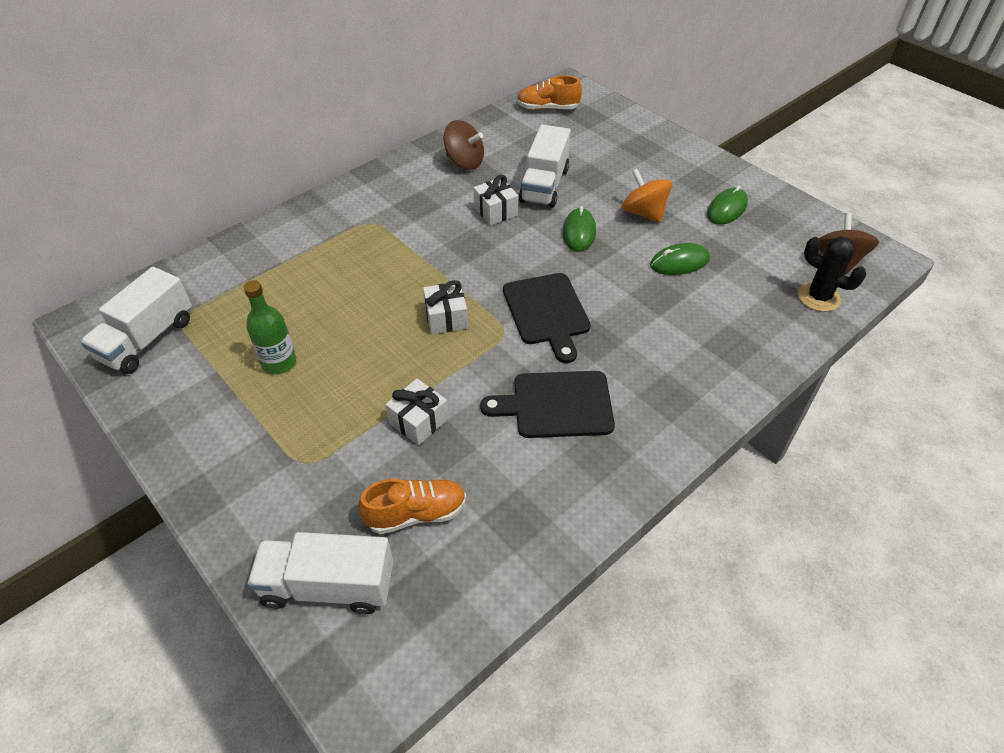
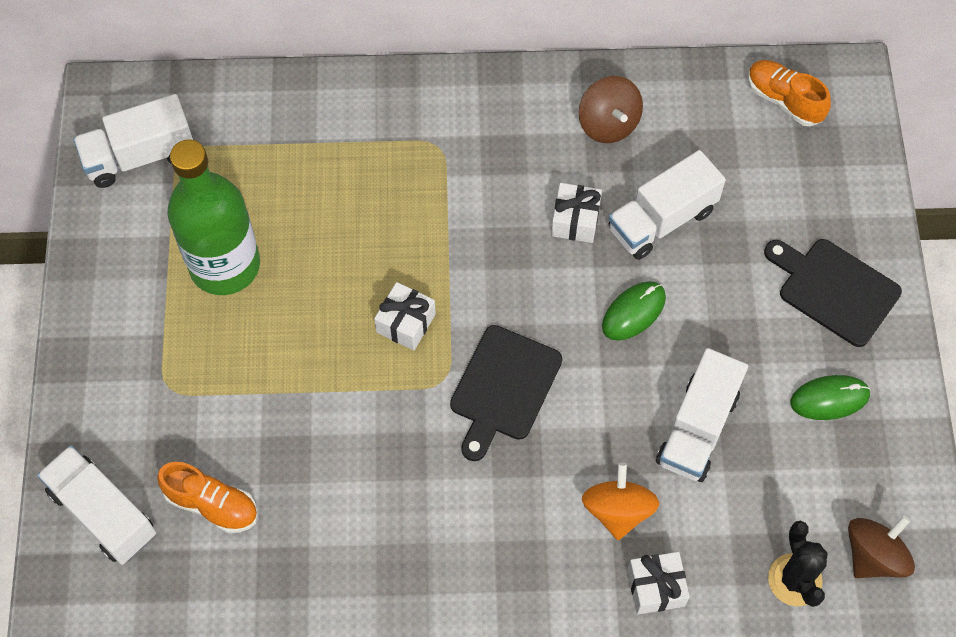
camera: 40 degrees right, 15 degrees up
(279, 362) = (225, 265): green bottle -> green bottle, size x1.87
(419, 421) = (287, 418): white gift -> white gift (656, 587)
(556, 405) = (414, 494): black cutting board -> black cutting board (834, 289)
(643, 213) = (730, 336): orange spinning top -> orange spinning top (617, 510)
(679, 262) = (697, 428): green mouse -> white truck

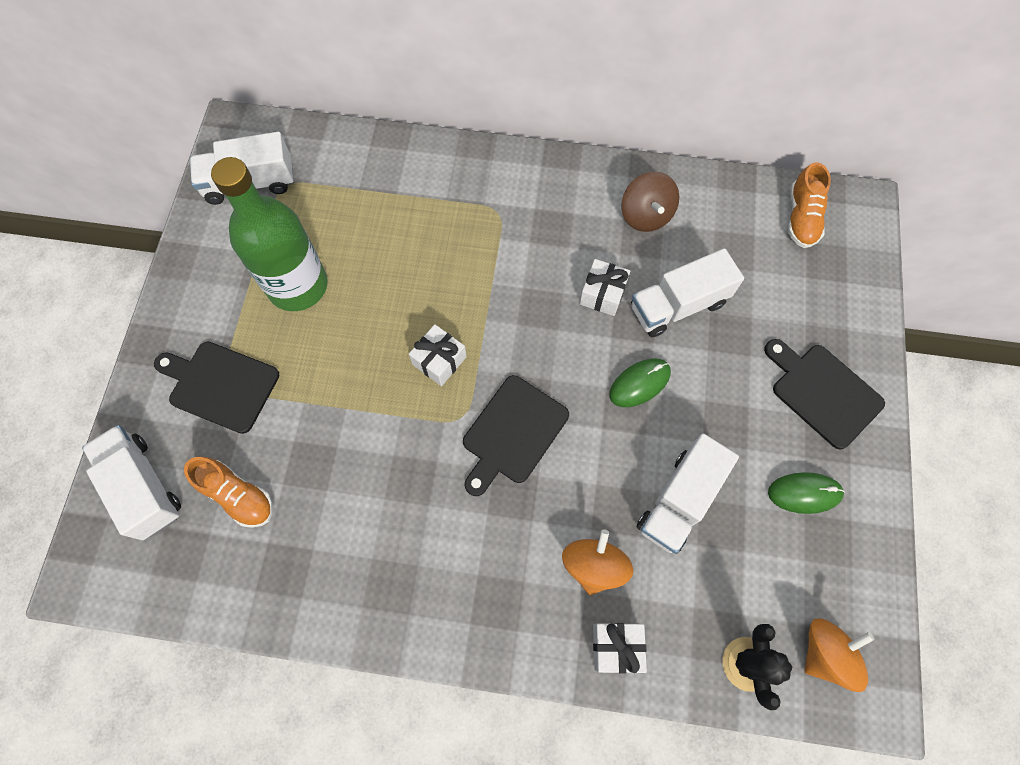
camera: 10 degrees right, 5 degrees up
(162, 390) = (220, 385): none -> black cutting board
(784, 100) = (801, 218): orange shoe -> orange shoe turned 135 degrees counterclockwise
(873, 556) = (825, 653): brown spinning top -> orange spinning top

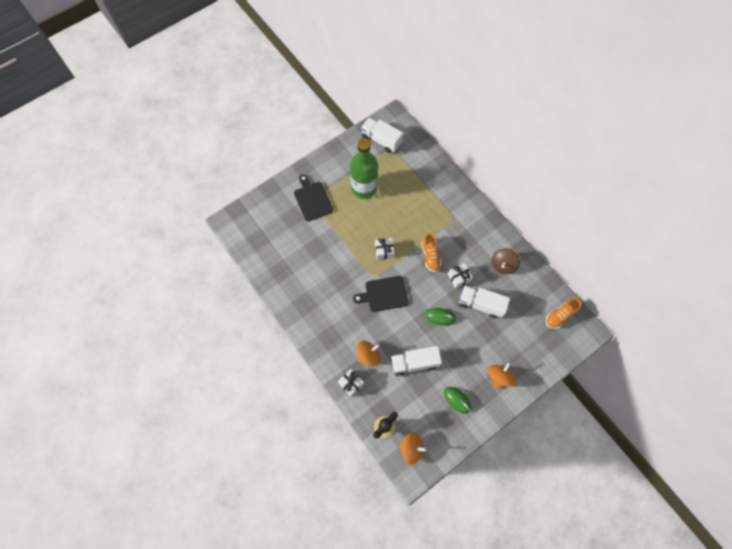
camera: 45 degrees right, 0 degrees up
(143, 487) = (265, 211): white truck -> none
(238, 495) = (287, 237): orange shoe -> orange shoe (430, 256)
(822, 392) = (499, 377): black cutting board -> orange spinning top

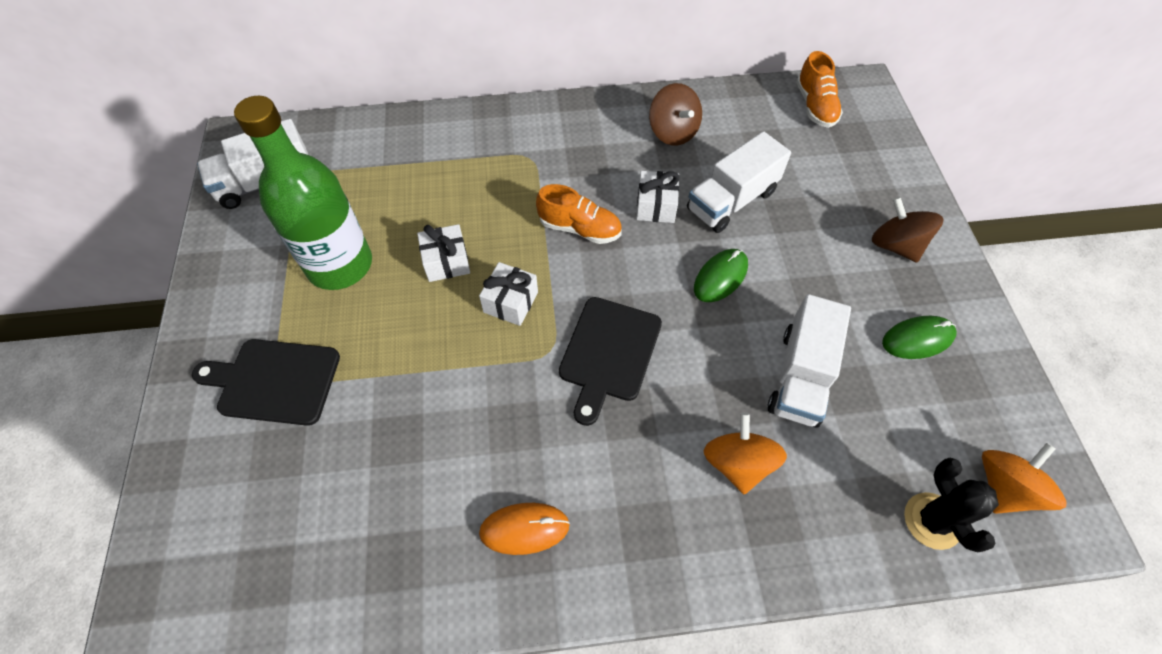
camera: 60 degrees left, 10 degrees down
(310, 301) = (524, 529): none -> orange mouse
(351, 383) = (792, 542): white gift -> white gift (446, 262)
(499, 377) = (895, 245): orange spinning top -> brown spinning top

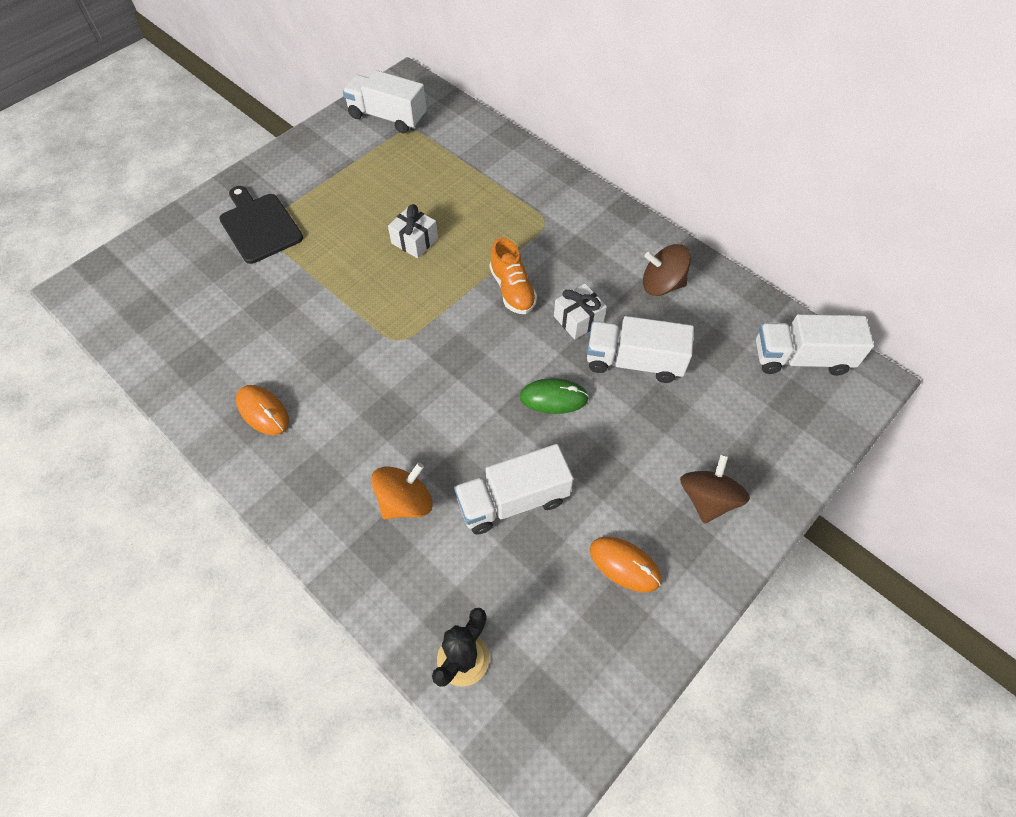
camera: 50 degrees right, 0 degrees up
(340, 265) = (362, 194): green bottle -> none
(510, 302) = (416, 294): white gift -> none
(609, 353) = (425, 373): black cutting board -> none
(673, 132) = (662, 284): brown spinning top -> brown spinning top turned 75 degrees clockwise
(815, 106) = (801, 358): orange shoe -> white truck
(917, 339) = (624, 565): green mouse -> orange mouse
(1004, 488) = (536, 700): orange spinning top -> none

